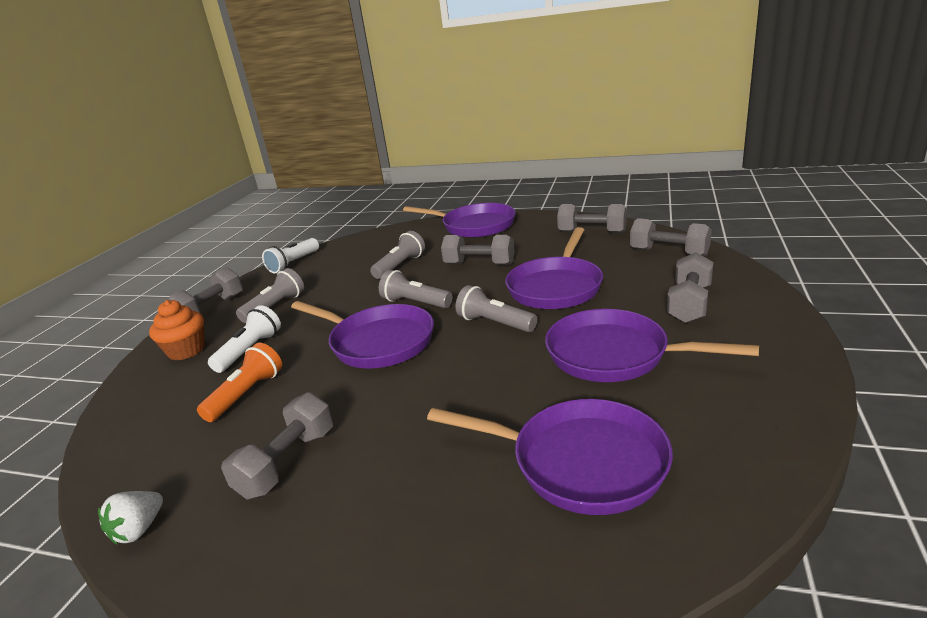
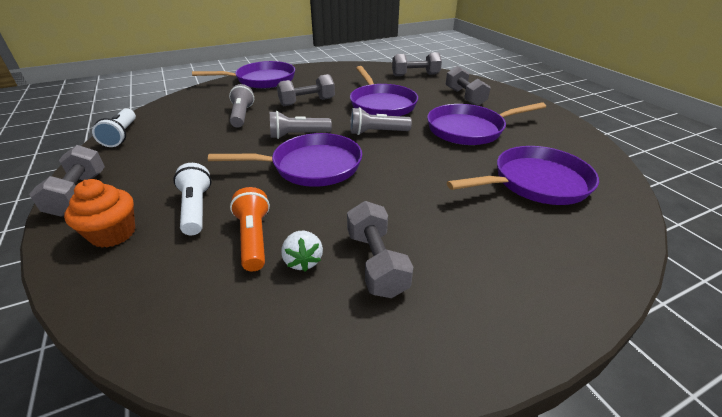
camera: 45 degrees left, 10 degrees up
(139, 530) = (331, 374): white strawberry -> white strawberry (303, 261)
(275, 307) = (163, 171): grey flashlight -> none
(592, 232) = (354, 71): grey dumbbell -> none

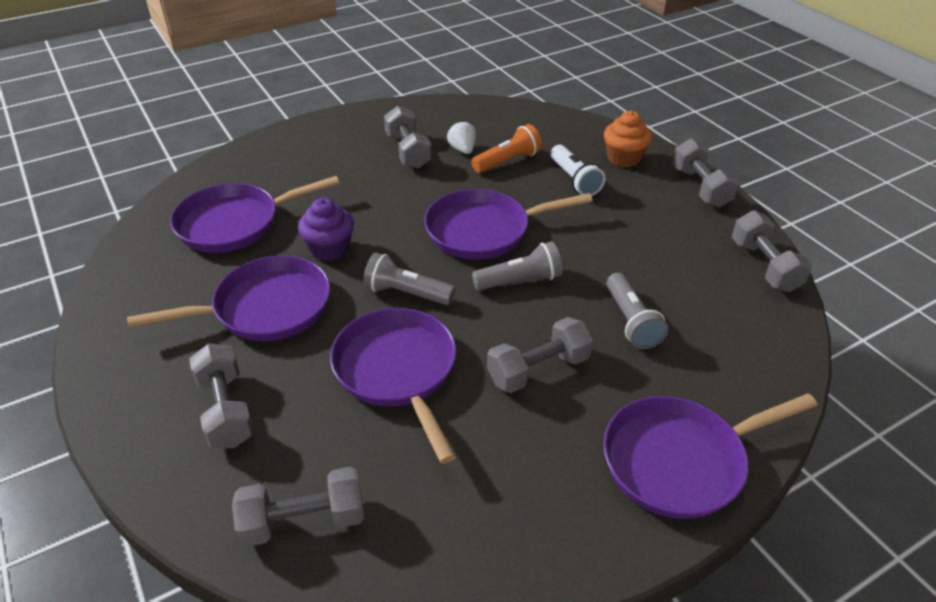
camera: 175 degrees right, 5 degrees up
(121, 135) = (764, 266): white flashlight -> grey dumbbell
(254, 238) = (507, 161): orange flashlight -> orange flashlight turned 105 degrees counterclockwise
(377, 132) = (406, 293): grey flashlight -> grey flashlight turned 150 degrees counterclockwise
(439, 159) = (330, 249): none -> purple cupcake

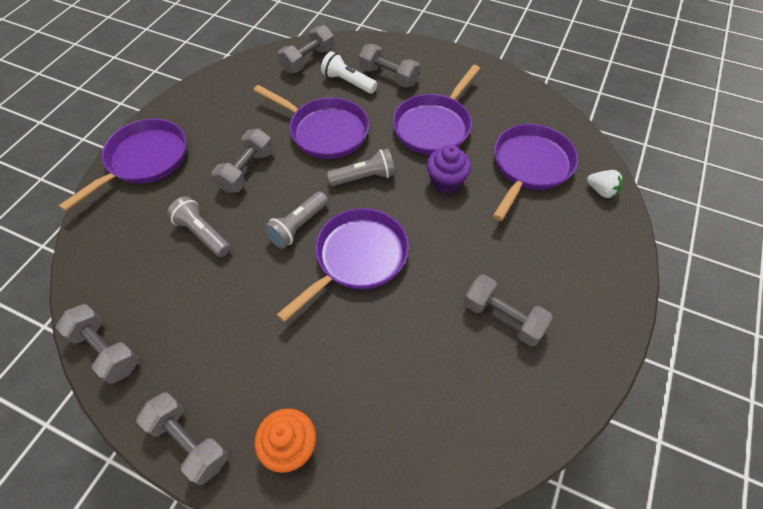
camera: 145 degrees right, 15 degrees up
(462, 150) = (458, 353): white strawberry -> white strawberry (601, 191)
(507, 161) = (403, 362): orange flashlight -> none
(574, 180) = (322, 372): white flashlight -> white flashlight (348, 82)

